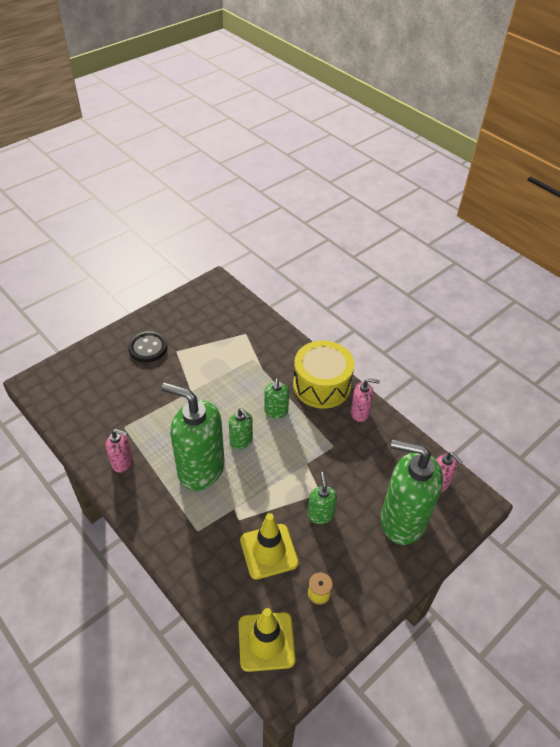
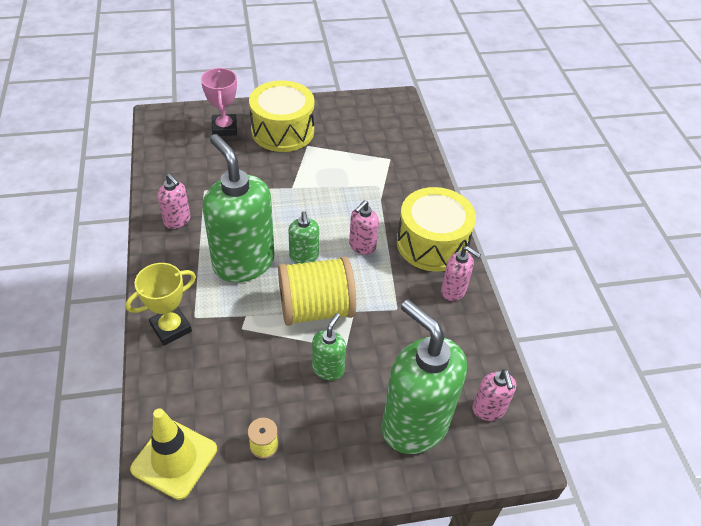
camera: 30 degrees right, 0 degrees up
(99, 367) = (224, 128): none -> pink trophy
(148, 348) = (283, 131): black button -> yellow drum
(186, 549) = (171, 328): none -> yellow trophy
(269, 551) = (247, 374): yellow traffic cone -> none
(276, 412) = (362, 246): green soap dispenser -> pink soap dispenser
(279, 476) = (316, 309): none -> yellow spool

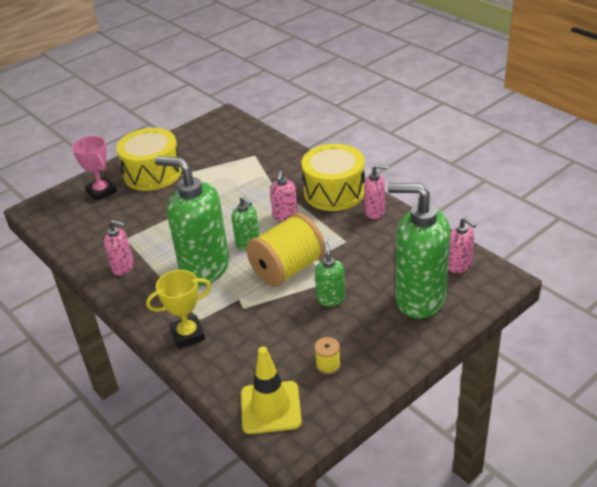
camera: 25 degrees left, 10 degrees down
(171, 328) = (188, 335): yellow trophy -> yellow trophy turned 45 degrees clockwise

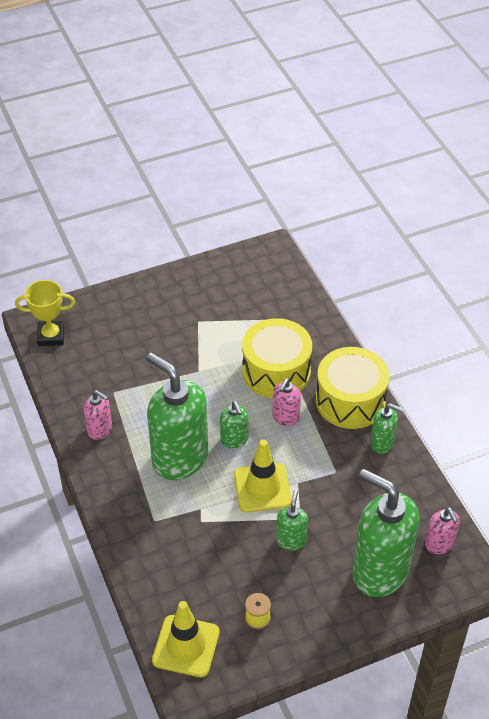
camera: 15 degrees right, 10 degrees up
(101, 192) = (107, 319): pink trophy -> none
(152, 173) = (167, 310): yellow drum -> yellow drum (276, 371)
(188, 335) = (137, 535): yellow trophy -> yellow trophy (51, 336)
(288, 269) = (262, 488): yellow spool -> yellow traffic cone
(375, 212) = (382, 443): pink soap dispenser -> green soap dispenser

